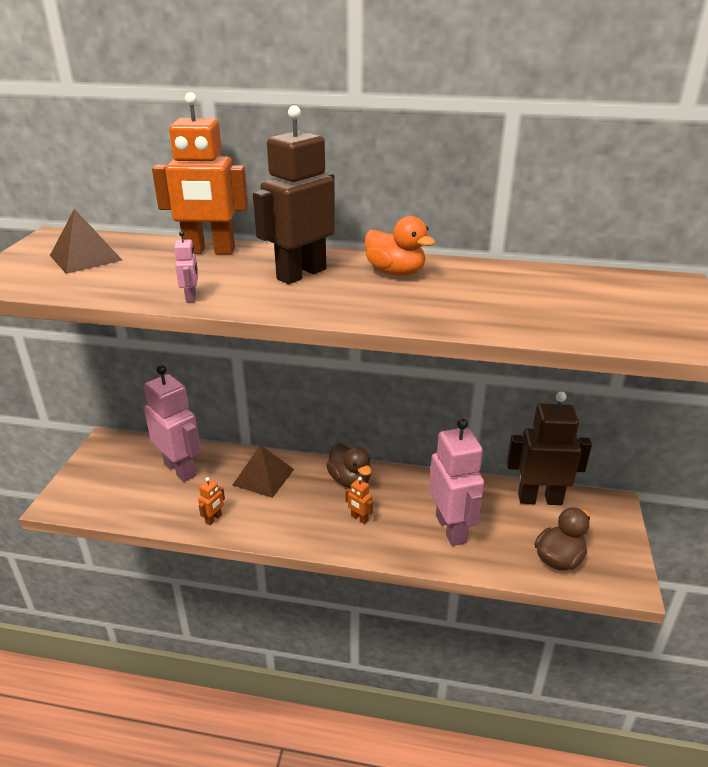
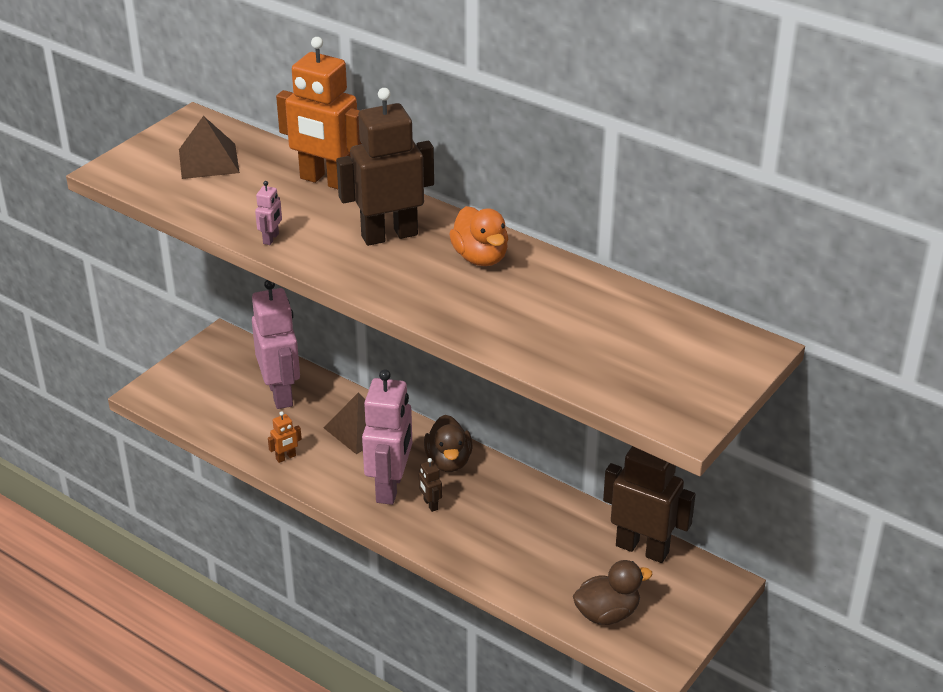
camera: 25 degrees right, 5 degrees up
(359, 518) = (430, 504): orange robot -> brown robot
(451, 529) = (518, 546): pink robot -> pink robot (390, 487)

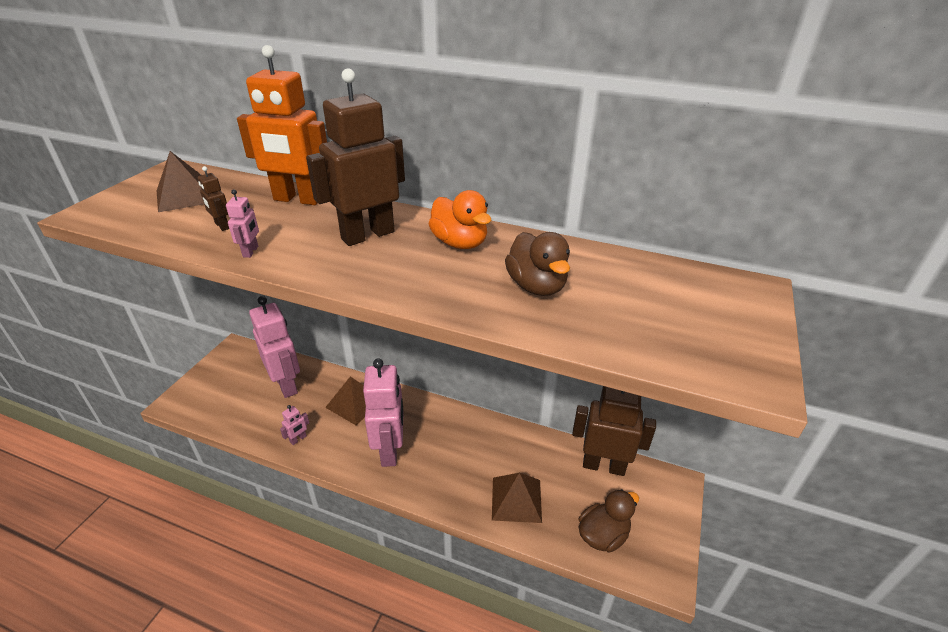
camera: 15 degrees left, 0 degrees up
(286, 457) = (298, 439): orange robot -> pink robot
(430, 504) = (426, 459): brown robot -> brown robot (222, 226)
(448, 461) = (430, 418): brown duck -> brown duck (536, 286)
(522, 562) = (516, 499): none -> brown pyramid

